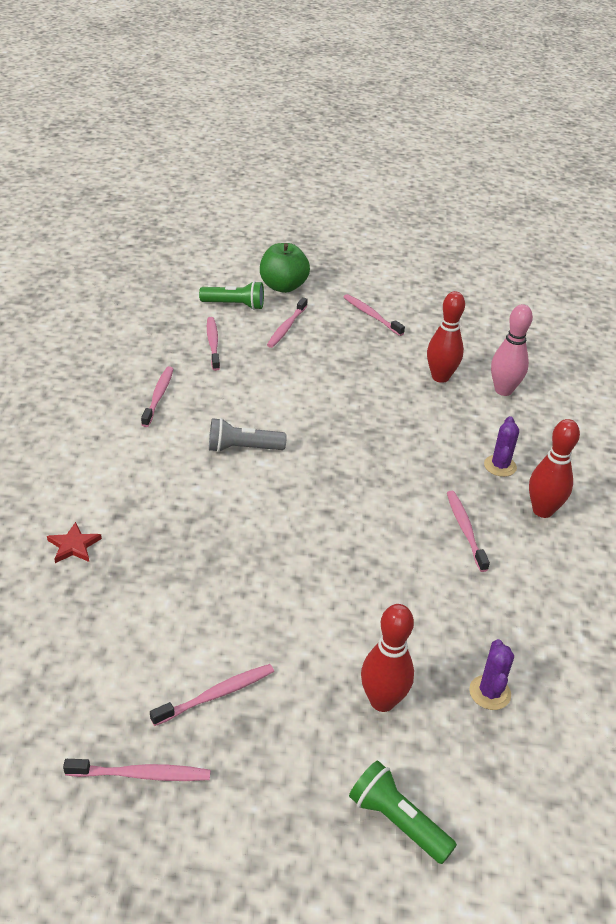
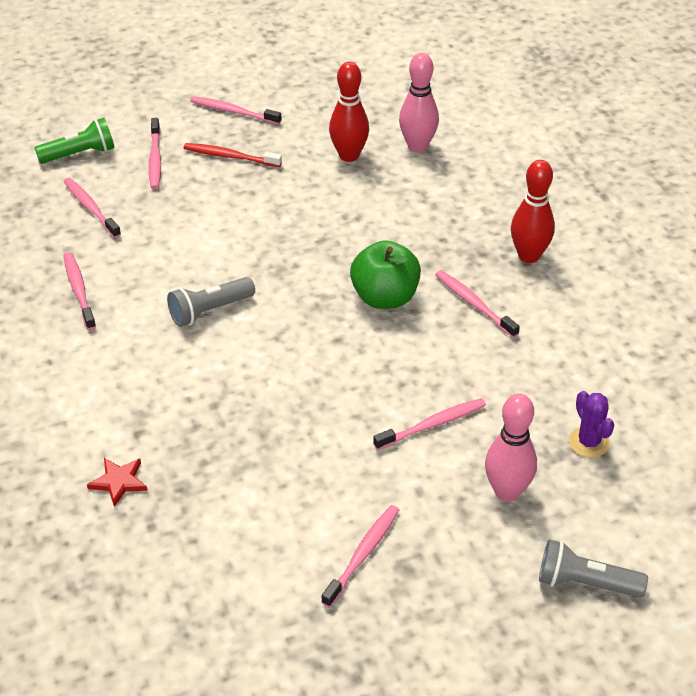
camera: 25 degrees left, 5 degrees up
(141, 775) = (350, 652): pink toothbrush -> pink toothbrush (432, 425)
(283, 287) = (116, 112): green apple -> green apple (385, 297)
(344, 345) = (230, 156): none -> red toothbrush
(382, 701) = (507, 491): red bowling pin -> pink bowling pin
(397, 821) = (585, 583): green flashlight -> grey flashlight
(500, 466) = (464, 227): purple cactus -> none

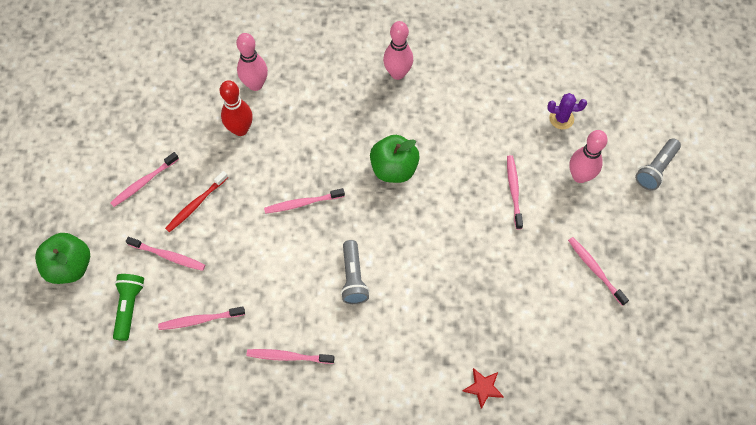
camera: 65 degrees left, 20 degrees up
(105, 100) = (70, 266): none -> green apple
(474, 304) = (424, 122): pink toothbrush -> pink toothbrush (302, 203)
(529, 256) = (397, 73): red bowling pin -> pink bowling pin

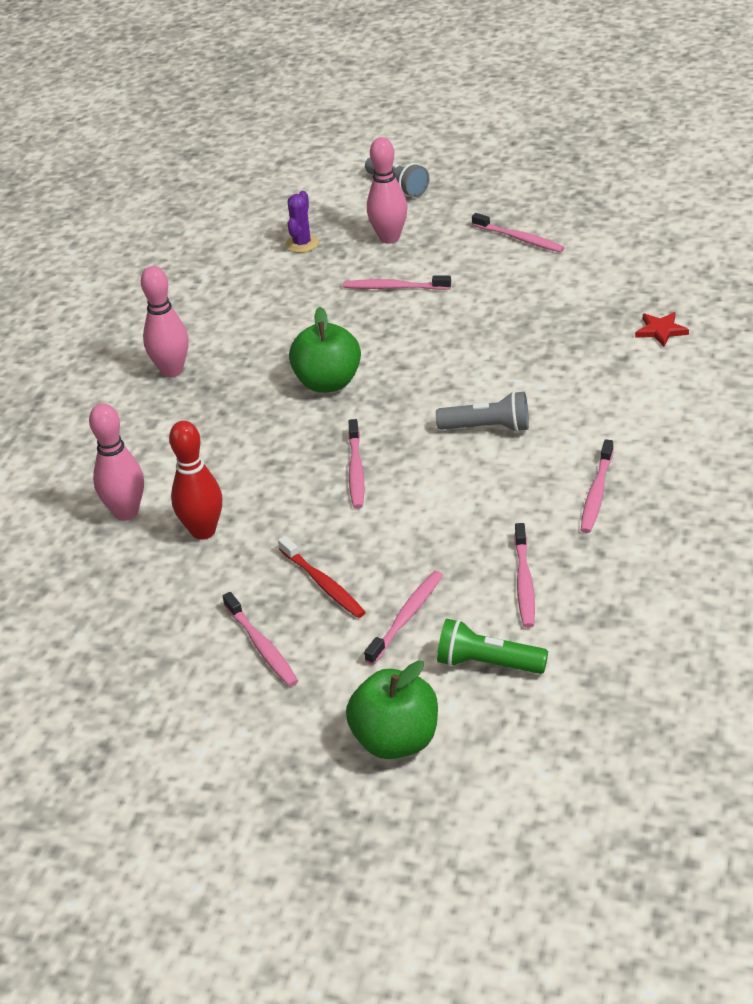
camera: 75 degrees left, 25 degrees down
(595, 270) = (519, 239): pink toothbrush -> pink toothbrush turned 120 degrees counterclockwise

